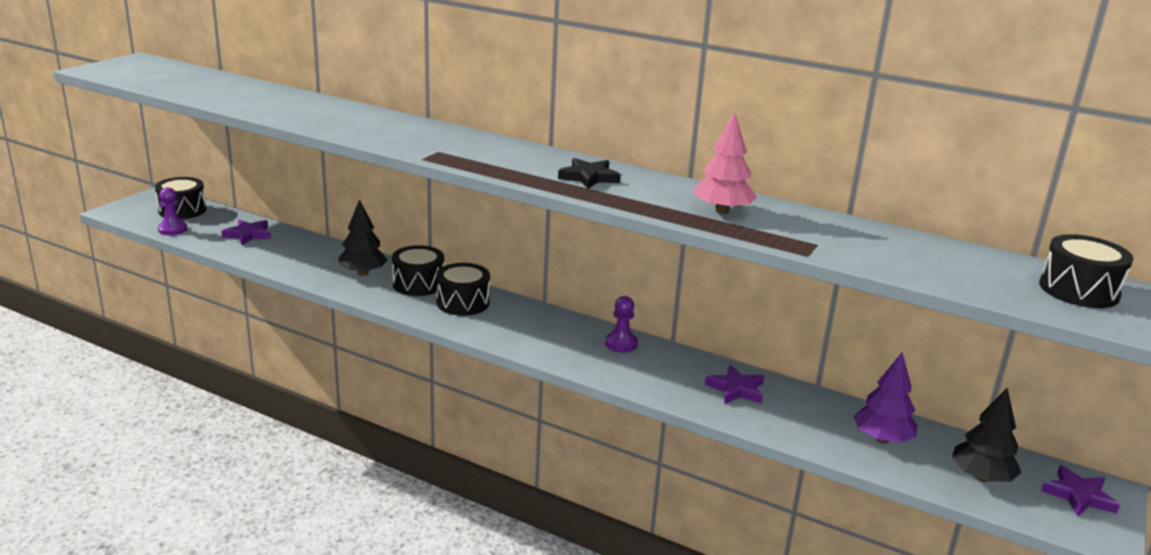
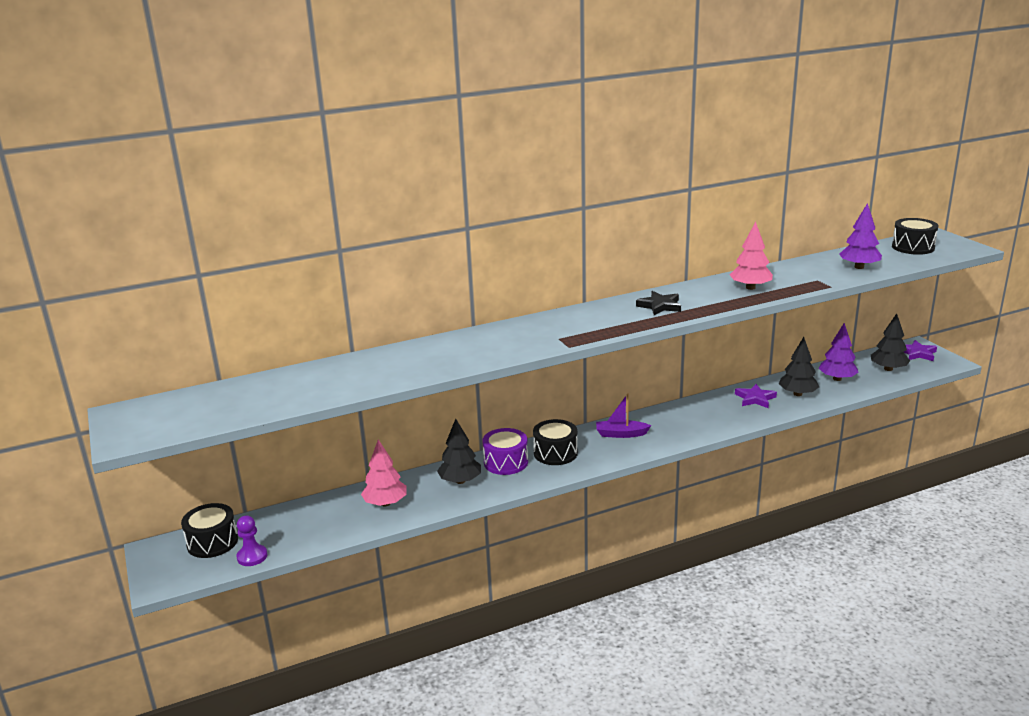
camera: 50 degrees left, 0 degrees up
(248, 234) = (317, 518): purple star -> none
(294, 253) = (385, 503): none -> pink tree
(418, 284) = (506, 462): black drum -> purple drum
(543, 326) = (621, 434): none -> purple boat
(621, 344) = (670, 415): purple pawn -> none
(792, 417) = (797, 394): none -> black tree
(916, 263) = (859, 267): none -> purple tree

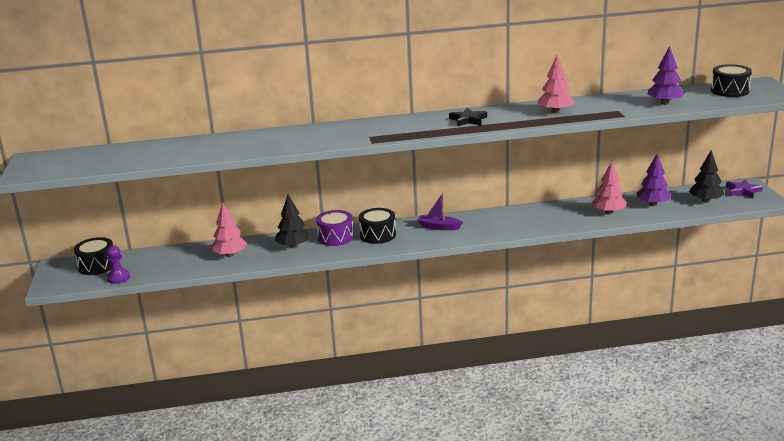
camera: 15 degrees right, 0 degrees up
(755, 399) = (569, 212): purple star -> none
(797, 394) = (608, 212): black tree -> pink tree

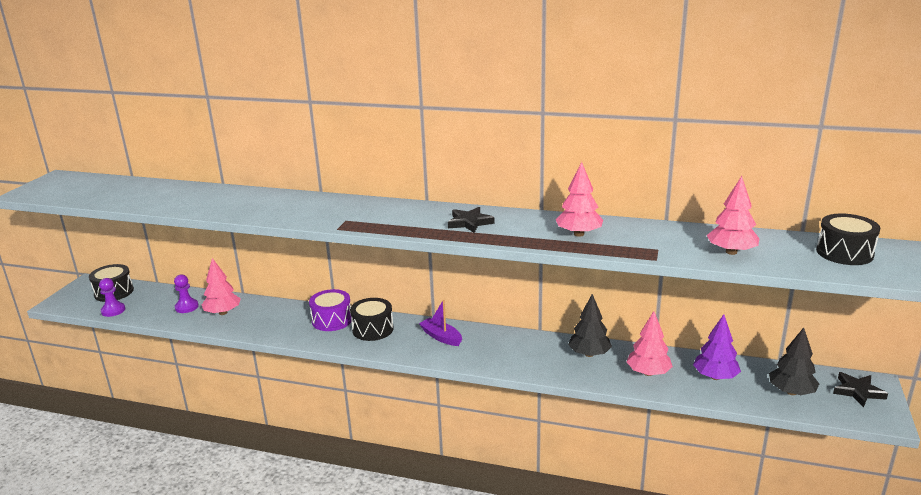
camera: 25 degrees right, 0 degrees up
(189, 259) = (187, 307): none -> purple pawn
(293, 246) = (284, 319): black tree -> black tree (589, 354)
(664, 103) = (731, 252): purple tree -> pink tree
(743, 191) = (858, 391): purple star -> black star

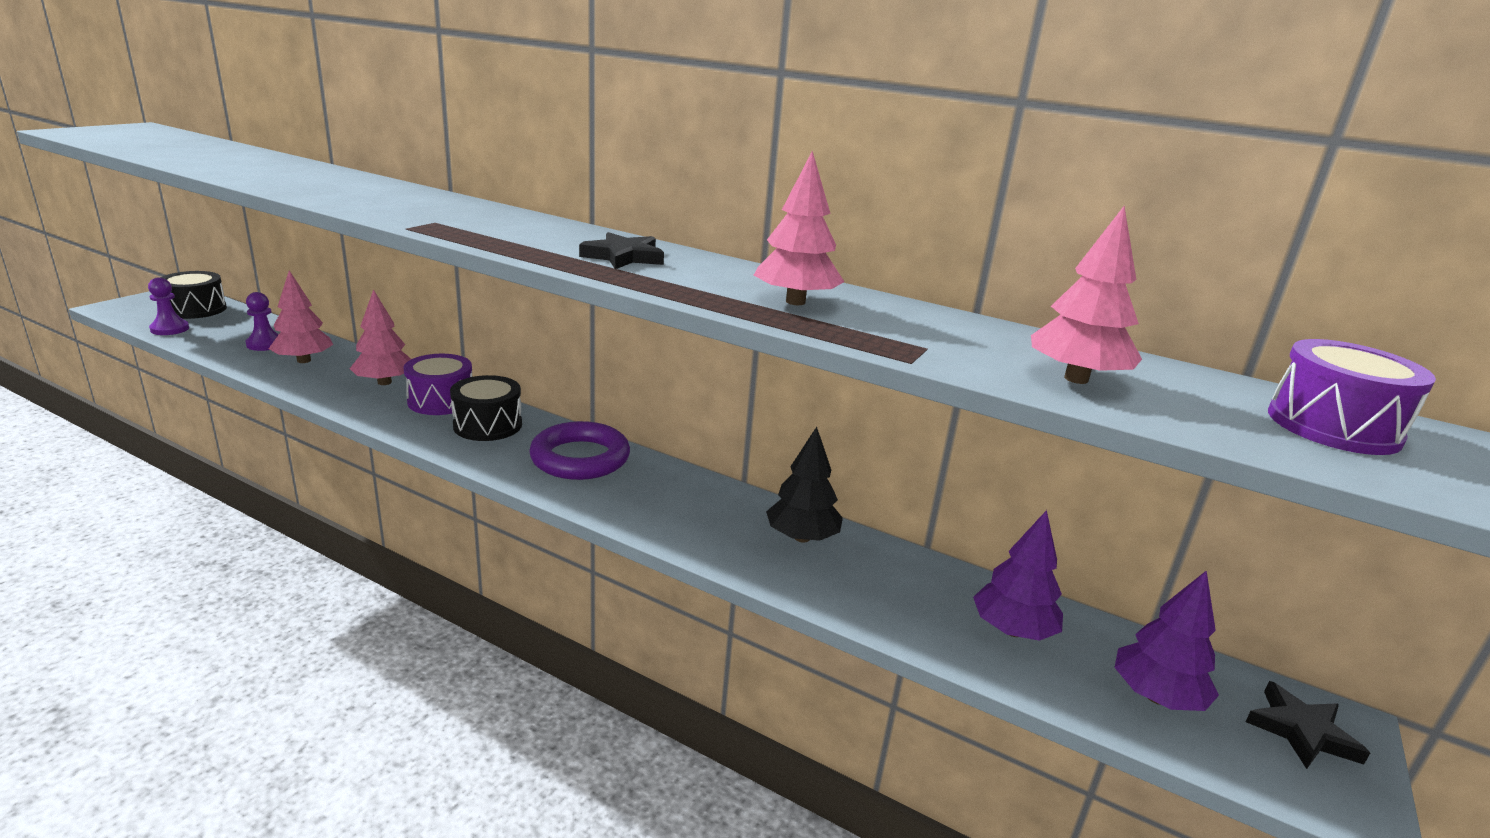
camera: 10 degrees right, 0 degrees up
(441, 337) = (580, 458): purple boat -> purple ring
(648, 373) = (889, 593): pink tree -> pink tree (384, 382)
(791, 392) = (1156, 697): black tree -> purple tree
(844, 253) = (1333, 426): black drum -> purple drum

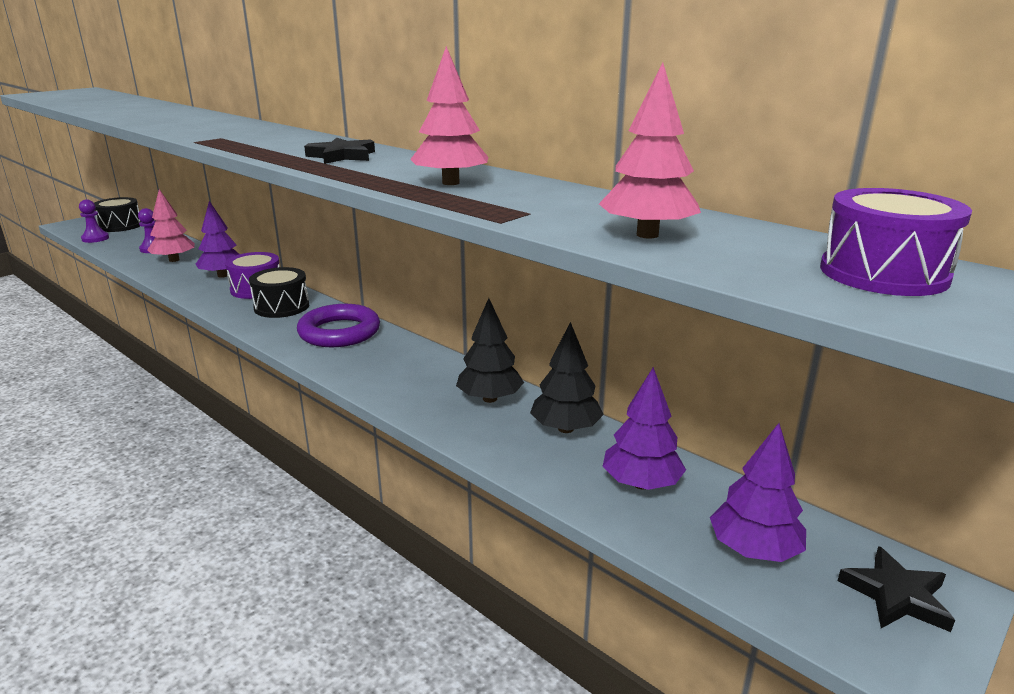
camera: 15 degrees right, 0 degrees up
(384, 382) = (223, 275): pink tree -> purple tree
(902, 569) = (566, 428): none -> black tree

